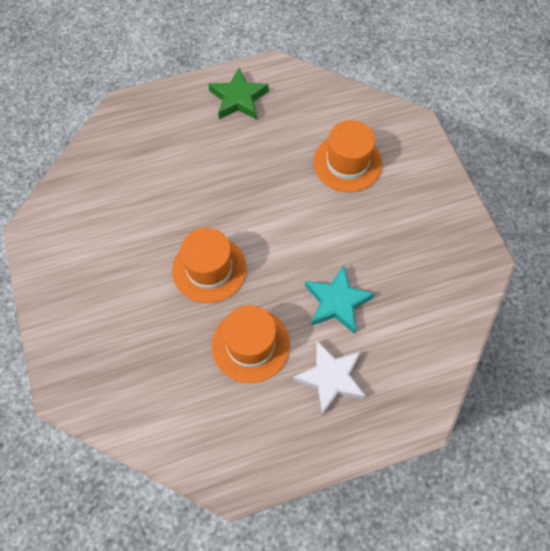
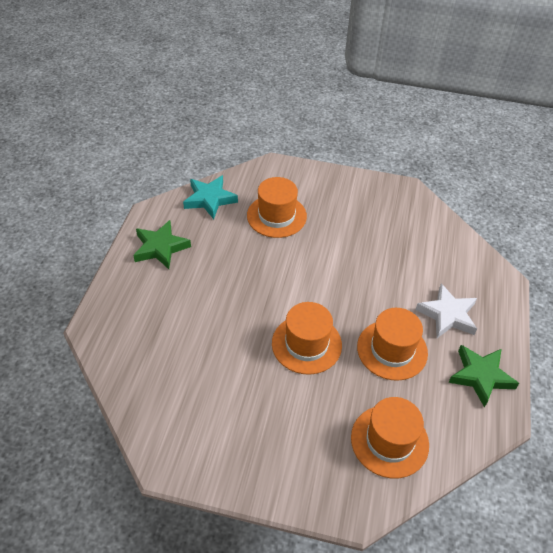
camera: 60 degrees left, 15 degrees down
(147, 389) = (389, 441): none -> orange hat
(271, 442) = (480, 376): none -> green star
(337, 302) = (388, 280): turquoise star -> turquoise star (209, 199)

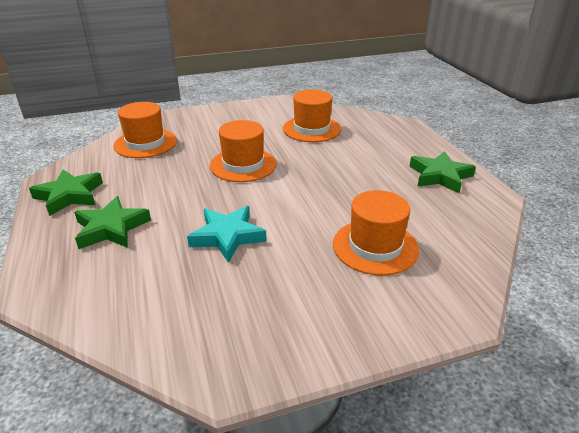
camera: 150 degrees right, 15 degrees down
(209, 199) = (466, 232): turquoise star -> turquoise star (227, 236)
(392, 350) = (164, 185): orange hat -> orange hat (311, 129)
(447, 315) = (111, 228): white star -> green star

